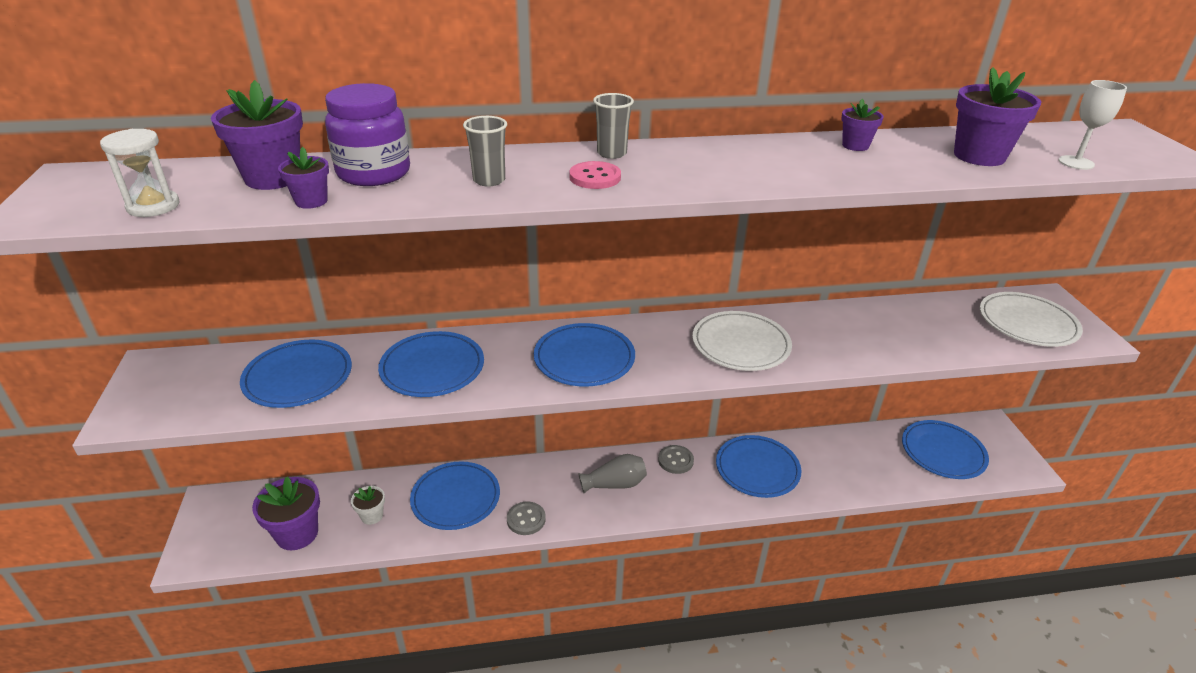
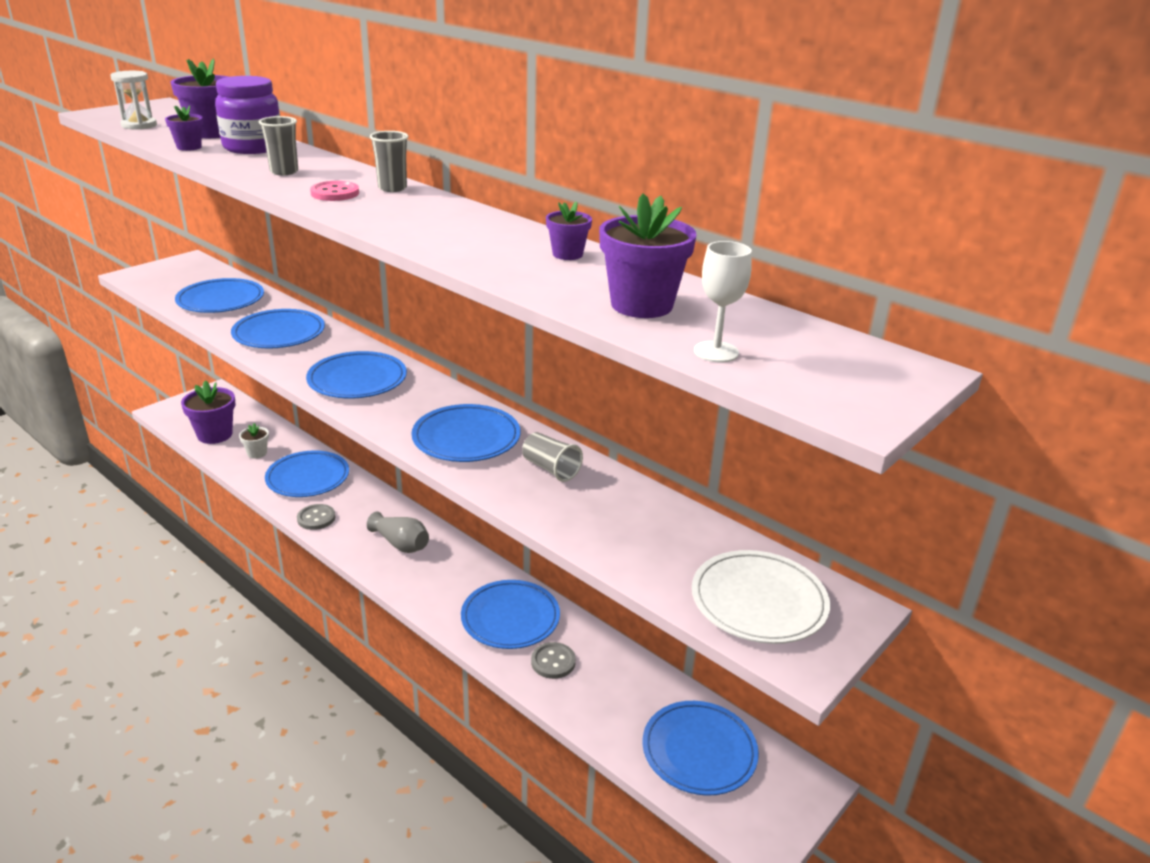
camera: 50 degrees right, 5 degrees down
(675, 460) = (467, 564): grey button -> grey button (553, 662)
(740, 344) = (466, 438): white plate -> blue plate
(818, 328) = (550, 469): none -> grey cup

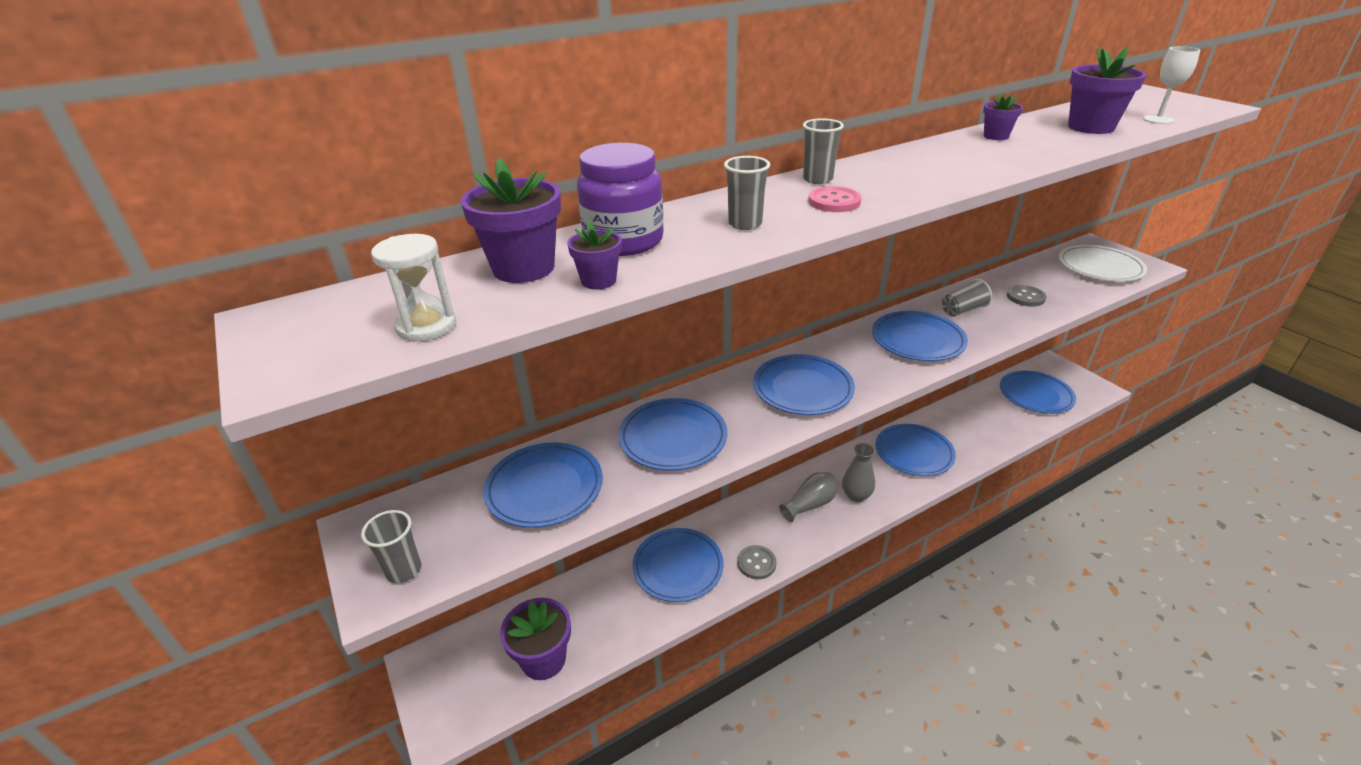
camera: 70 degrees left, 5 degrees up
(149, 277) = (403, 570): none -> grey cup
(257, 453) = (608, 613): white flower pot -> none
(421, 574) = (856, 495): none -> grey vase
(553, 662) = (961, 439): grey button -> grey button (1025, 297)

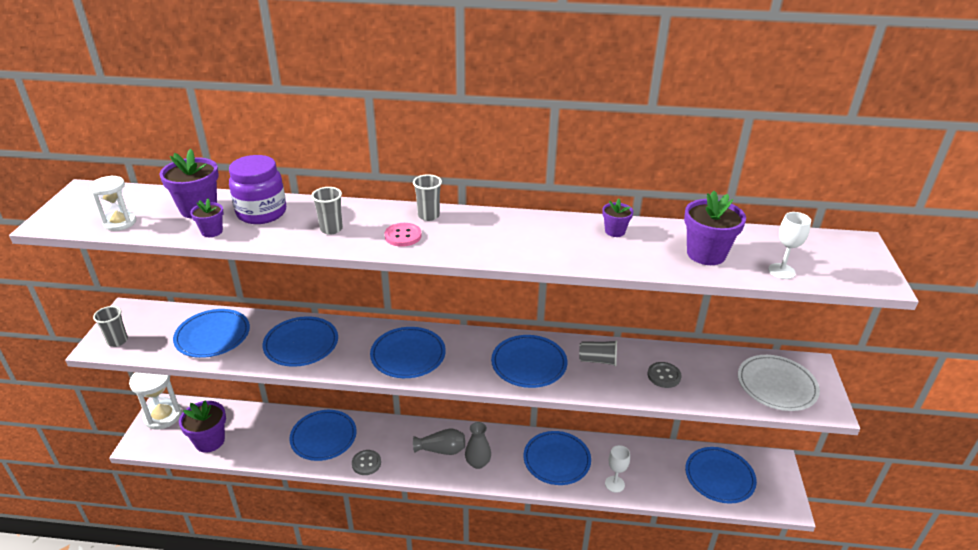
camera: 35 degrees right, 0 degrees up
(438, 673) = (163, 416): none -> white hourglass
(979, 444) = (614, 484): none -> white goblet

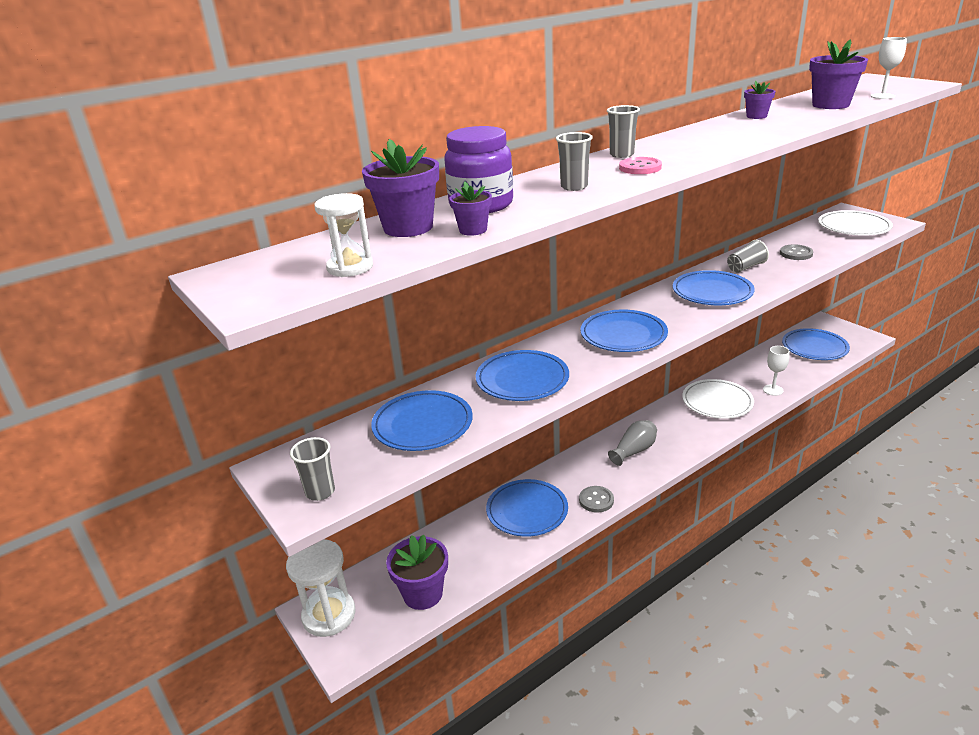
camera: 40 degrees left, 5 degrees down
(478, 463) = (673, 440): grey vase -> none
(556, 460) = (717, 402): blue plate -> white plate

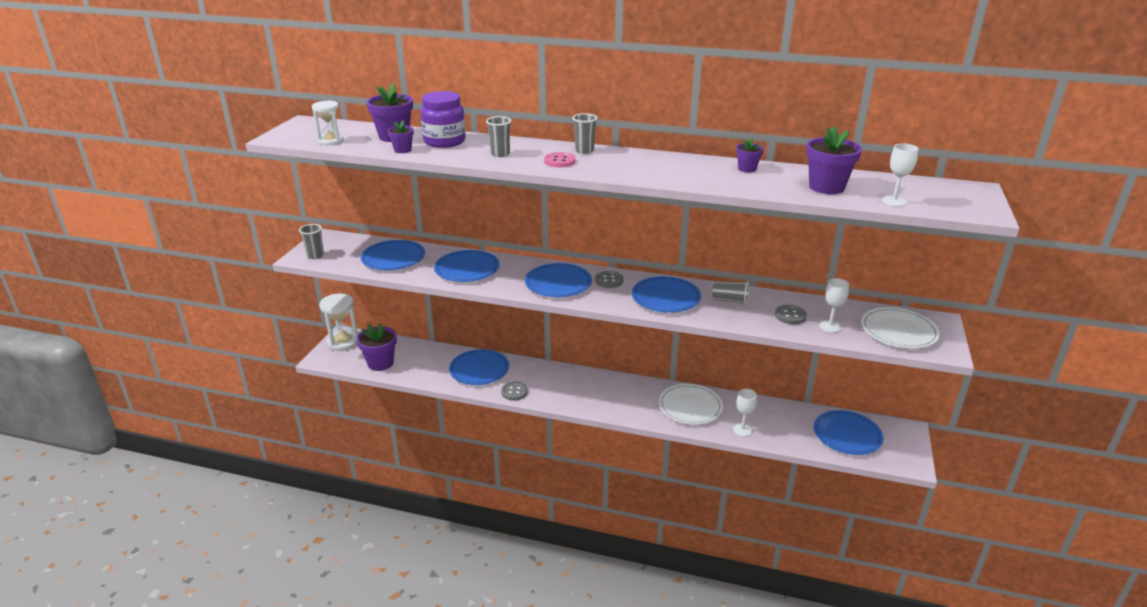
camera: 50 degrees right, 0 degrees up
(634, 451) = (584, 389): grey vase -> none
(647, 307) = (609, 280): none -> grey button
(827, 246) = (830, 326): none -> white goblet

